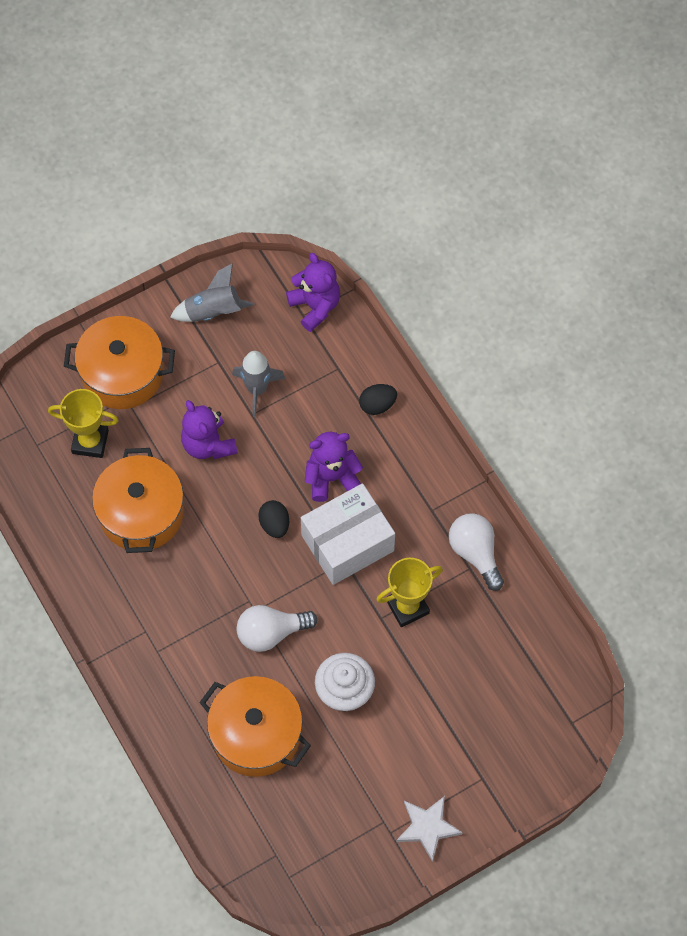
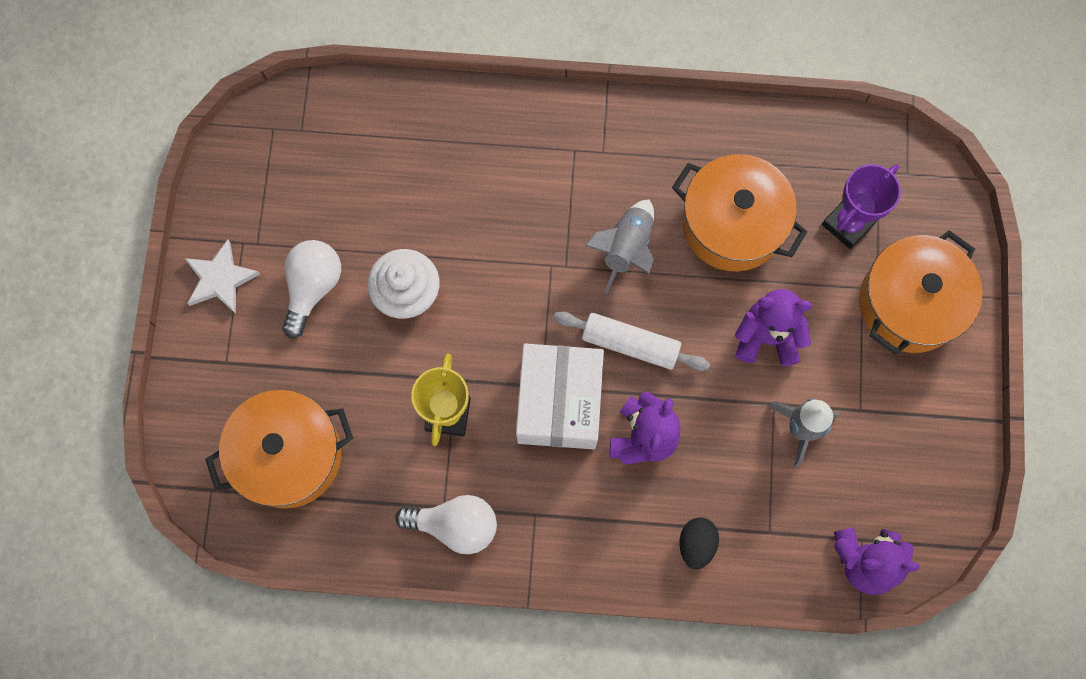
camera: 125 degrees right, 10 degrees up
(90, 442) = (848, 224): yellow trophy -> purple trophy
(213, 312) = (927, 444): grey rocket -> grey rocket (626, 248)
(256, 734) = (426, 185): orange pot -> orange pot (289, 455)
(271, 633) = (517, 265): white light bulb -> white light bulb (313, 288)
(274, 524) = (630, 344): black egg -> white rolling pin

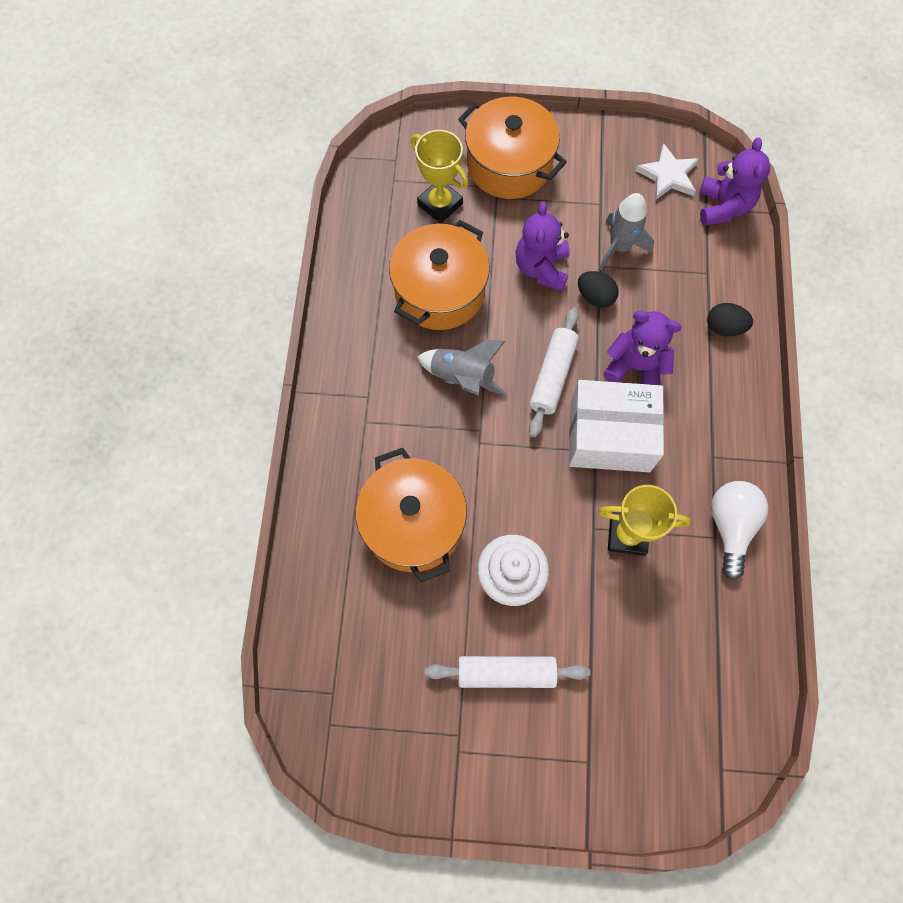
camera: 90 degrees left, 5 degrees down
(220, 279) = (498, 774): white star -> white star (668, 175)
(289, 455) = (679, 689): orange pot -> orange pot (413, 523)
(313, 288) = (506, 672): white light bulb -> white rolling pin
(731, 396) = (595, 297): none -> black egg
(848, 224) = (440, 204): purple trophy -> yellow trophy

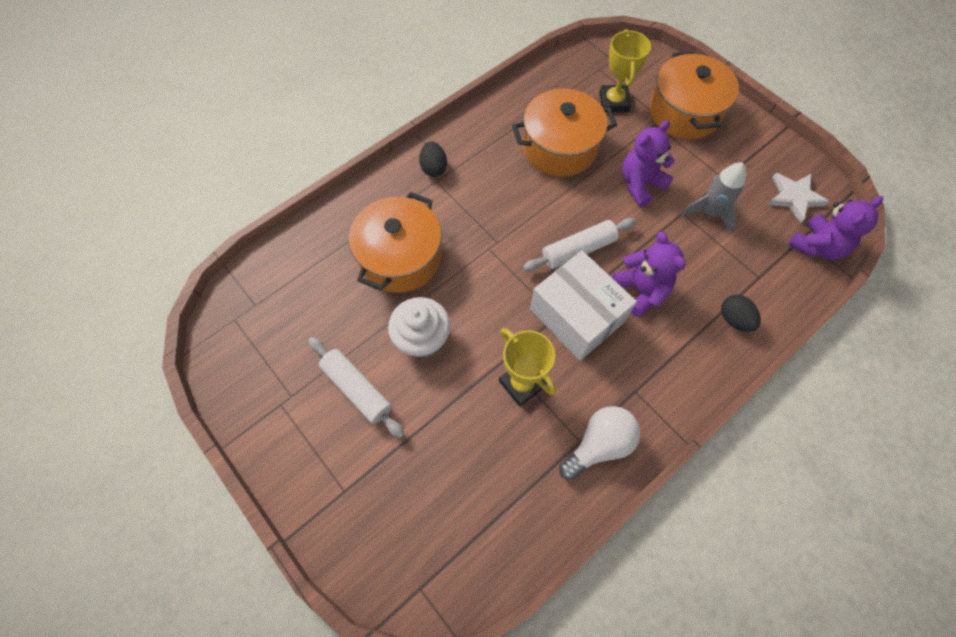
camera: 45 degrees right, 5 degrees down
(462, 377) = (520, 204): grey rocket -> none
(595, 297) = (659, 228): black egg -> black egg (433, 168)

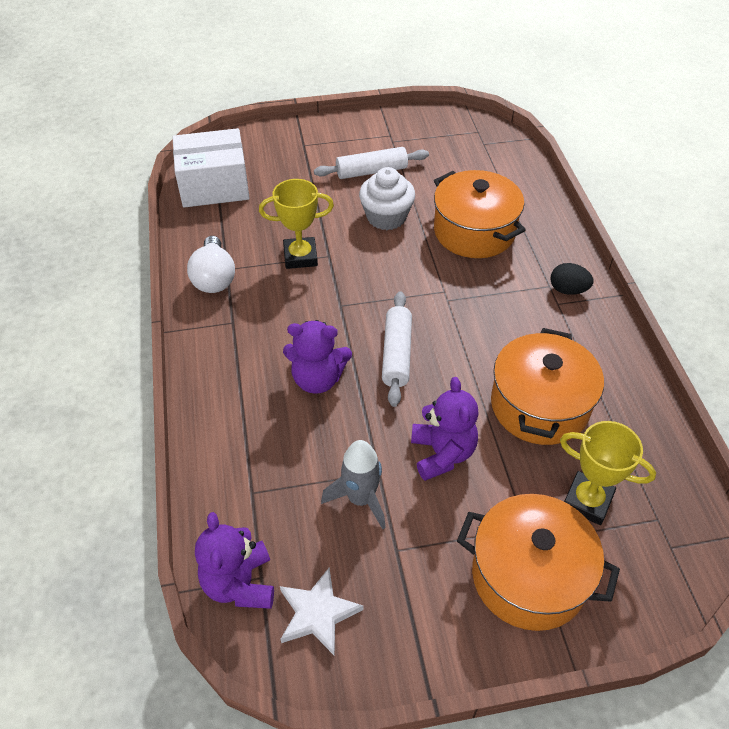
camera: 120 degrees right, 15 degrees down
(576, 316) = (330, 318): white box -> white box (214, 185)
(734, 319) = (229, 436): black egg -> none

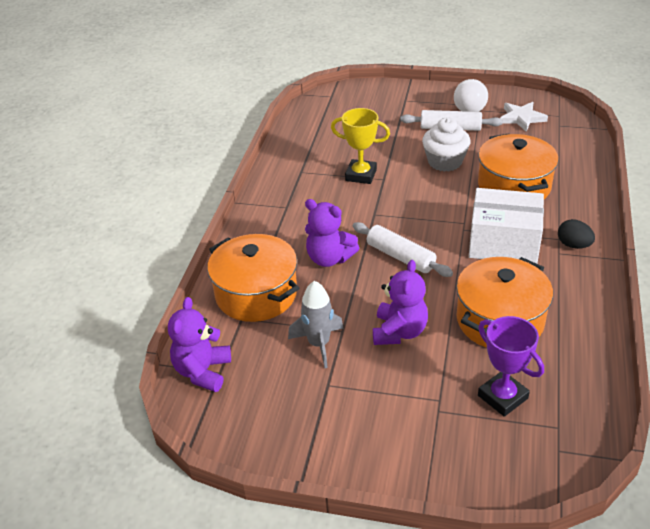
camera: 25 degrees right, 10 degrees down
(214, 185) = (321, 115): white box -> white box (503, 242)
(214, 278) = (288, 175): white light bulb -> white light bulb (470, 107)
(317, 613) = (247, 406): white star -> white star (521, 118)
(397, 354) = (400, 257): white rolling pin -> white rolling pin turned 75 degrees counterclockwise
(529, 576) = (423, 433): orange pot -> orange pot (256, 294)
(587, 501) = (502, 397): yellow trophy -> purple trophy

